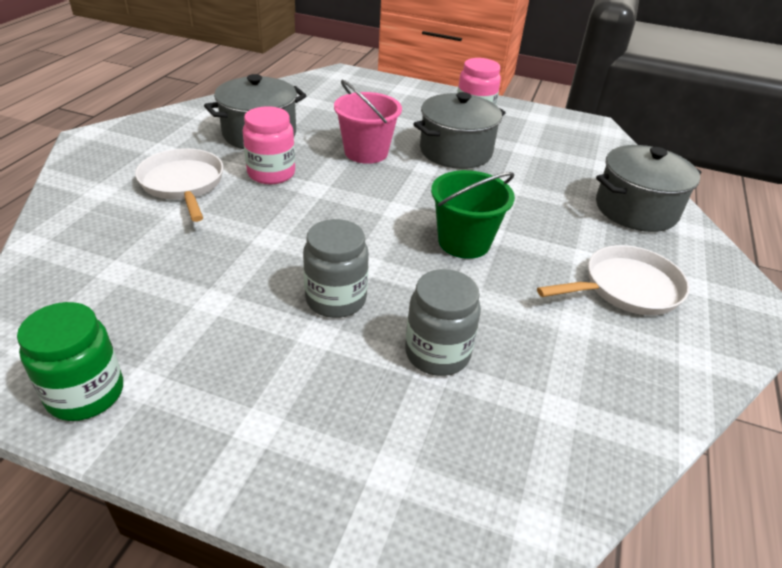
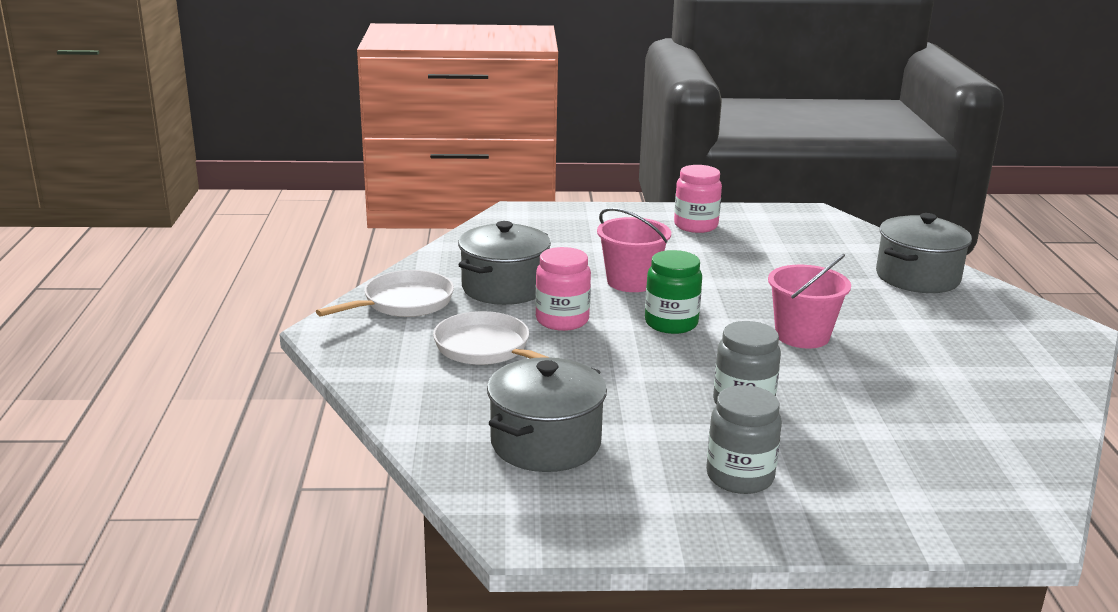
camera: 20 degrees left, 15 degrees down
(86, 394) = (618, 519): green jar -> green jar (671, 323)
(437, 353) = (866, 419): grey jar -> grey jar (740, 477)
(455, 151) = (714, 263): grey pot -> grey pot (545, 443)
(464, 242) = (802, 336): green bucket -> pink bucket
(626, 288) = (963, 338): white pan -> white pan (403, 303)

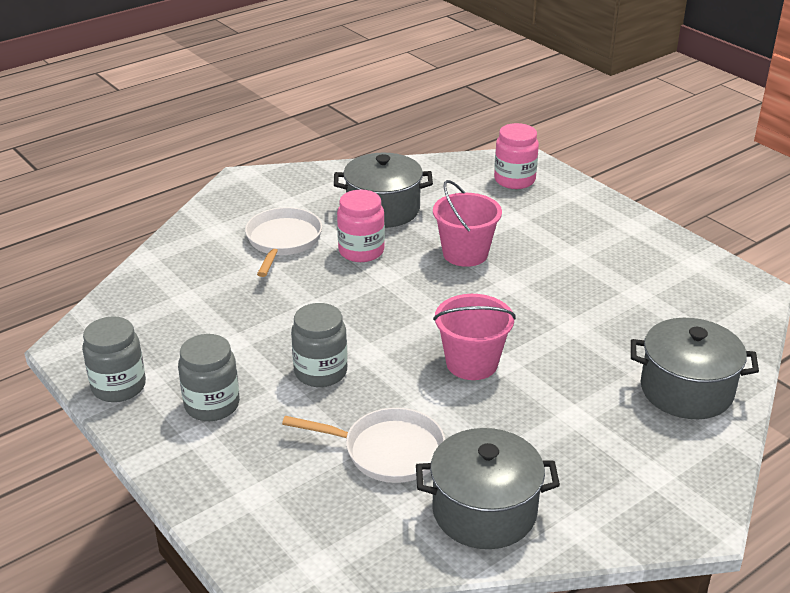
camera: 55 degrees right, 10 degrees up
(403, 303) = (310, 186): white pan -> white pan (387, 451)
(545, 443) = (181, 312): grey pot -> grey pot (484, 511)
(646, 523) = (119, 386): none -> grey jar
(671, 323) = (415, 296): green jar -> none
(695, 225) = (622, 242): pink jar -> pink jar (514, 180)

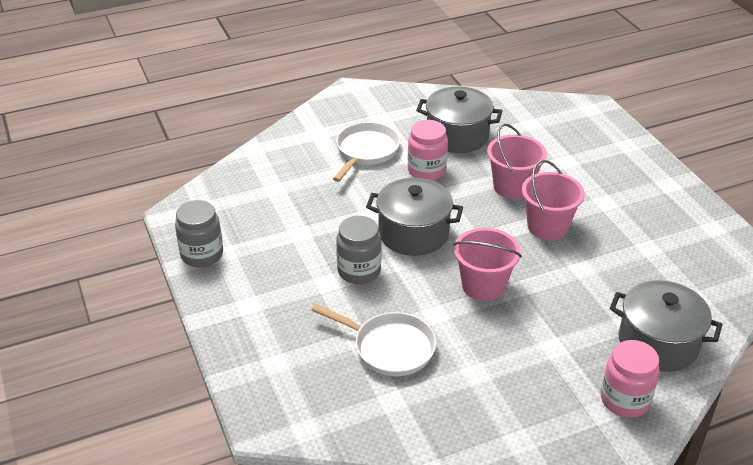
camera: 15 degrees right, 5 degrees up
(212, 405) = (267, 283): grey jar -> none
(484, 511) = (449, 413): grey pot -> grey pot (413, 233)
(514, 180) = (580, 125): pink jar -> pink jar (624, 400)
(519, 289) = (547, 226): none -> pink bucket

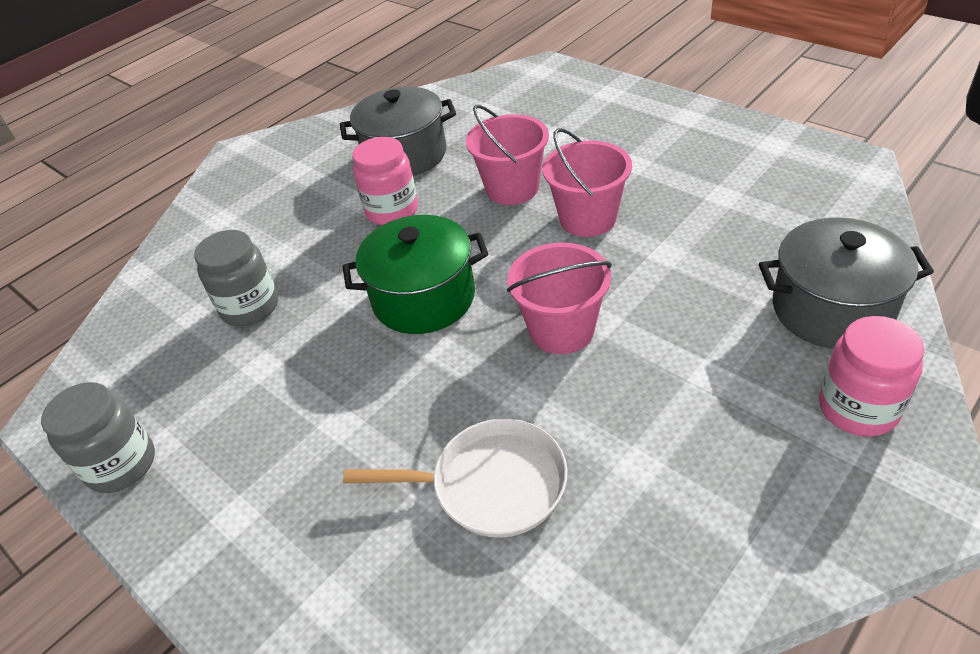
camera: 20 degrees left, 5 degrees up
(359, 271) = (378, 384): grey jar -> grey jar (250, 307)
(366, 151) = (298, 217): white pan -> none
(413, 233) = (424, 298): grey pot -> green pot

